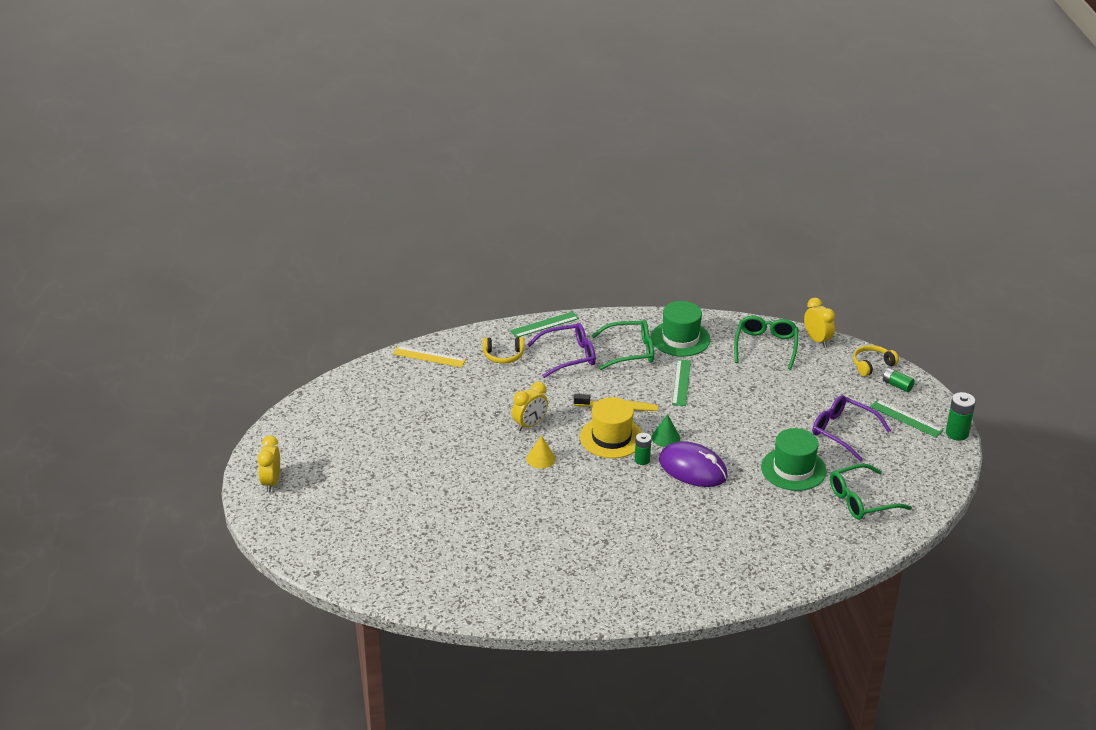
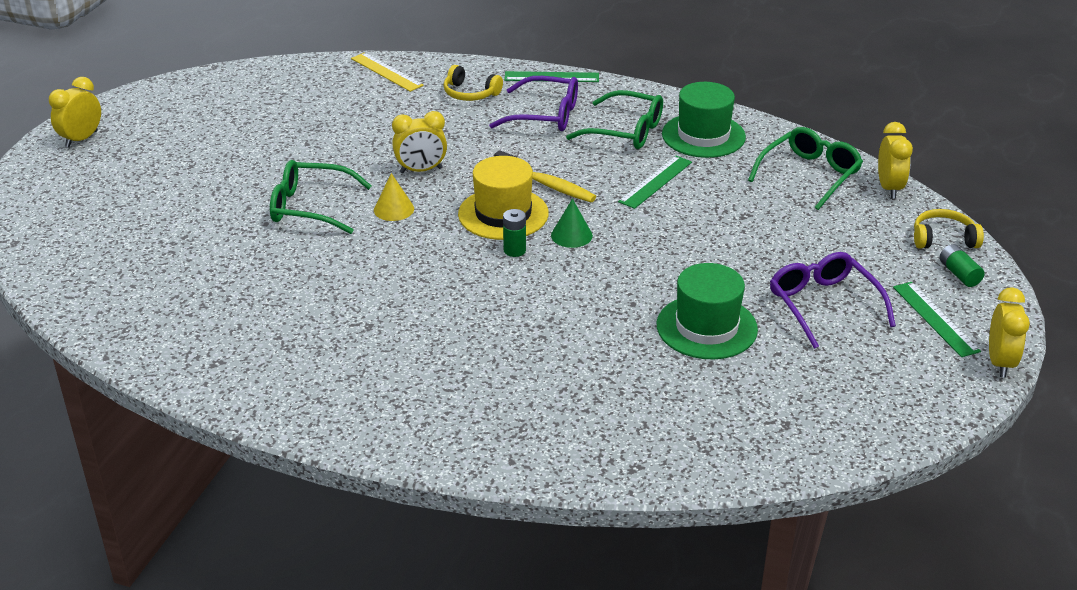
camera: 30 degrees right, 0 degrees up
(693, 469) = (569, 281): purple mouse -> none
(861, 500) = (769, 400): green glasses -> green glasses (311, 207)
(957, 433) = (1000, 362): green battery -> yellow clock

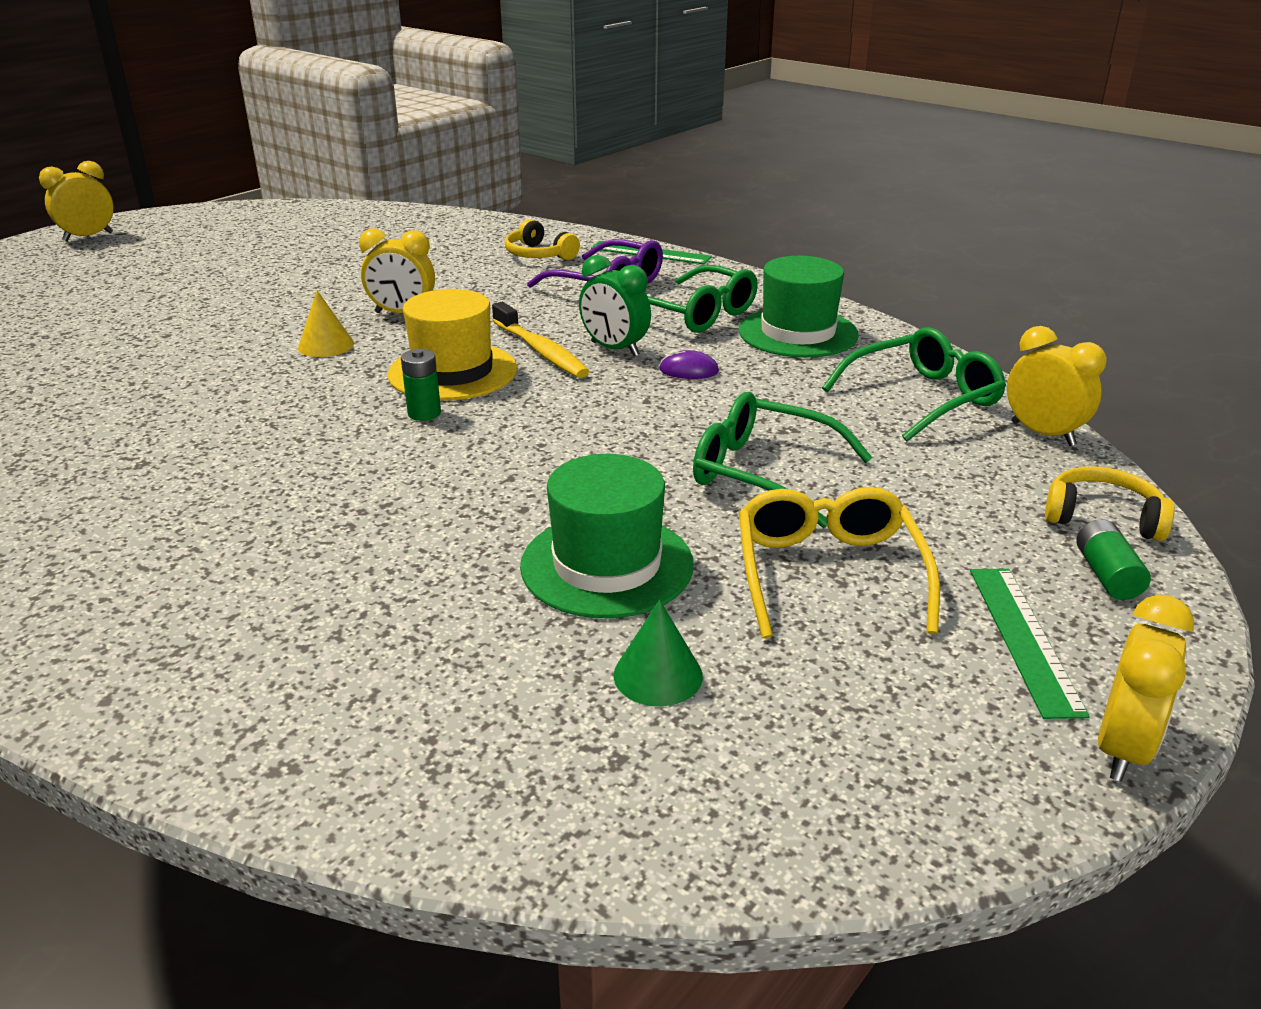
camera: 20 degrees right, 5 degrees down
(311, 207) = (235, 328): green glasses -> green glasses (764, 473)
(386, 72) = (466, 226): yellow ruler -> none
(571, 235) = (517, 410): green cone -> green cone (658, 675)
(594, 173) = (614, 349): none -> green clock
(655, 182) = (689, 370): green ruler -> purple mouse
(824, 305) = (828, 574): purple glasses -> yellow glasses
(889, 188) = (1043, 434): yellow clock -> yellow clock turned 60 degrees counterclockwise

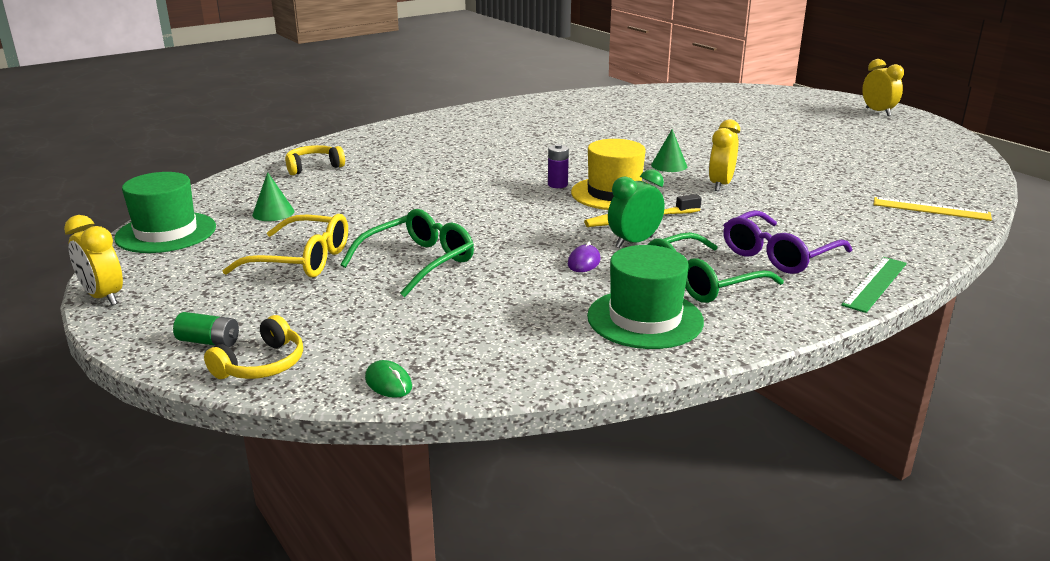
camera: 105 degrees right, 5 degrees down
(326, 345) = (669, 165): yellow cone -> green cone
(424, 413) = (557, 185): green battery -> purple battery
(455, 229) = (931, 209): none -> yellow ruler
(538, 255) = (861, 235): yellow headphones -> yellow headphones (313, 167)
(607, 565) = (363, 212): green hat -> green hat (166, 232)
(922, 398) = (485, 345): green glasses -> none
(1024, 638) = (194, 297): green ruler -> none
(1043, 434) = (388, 383): yellow clock -> green mouse

